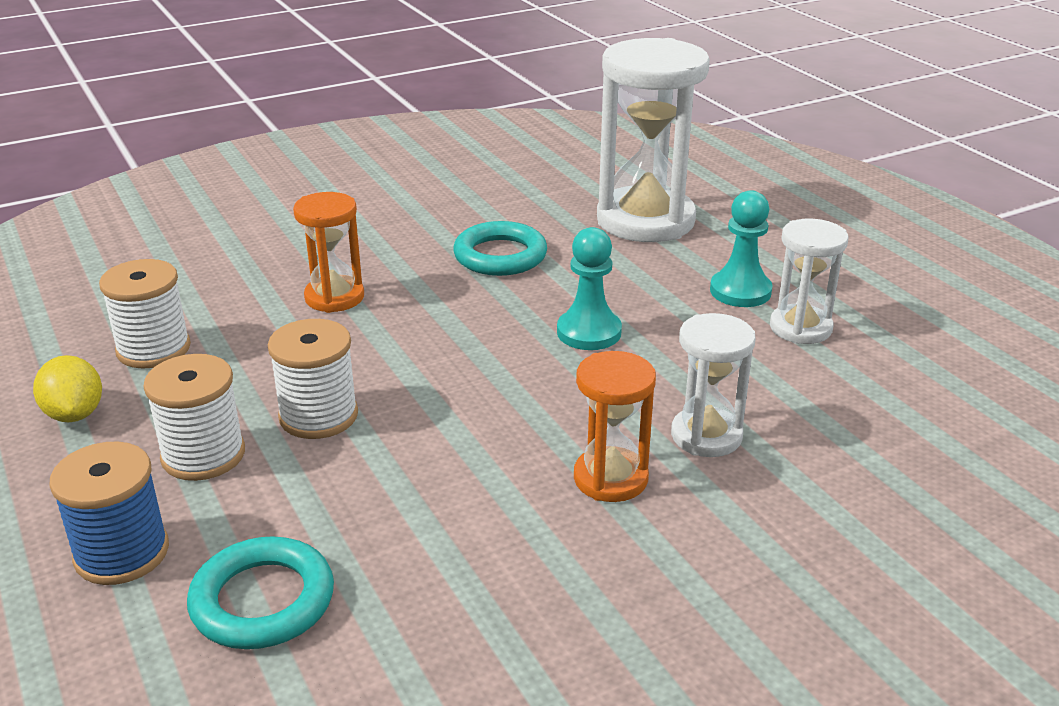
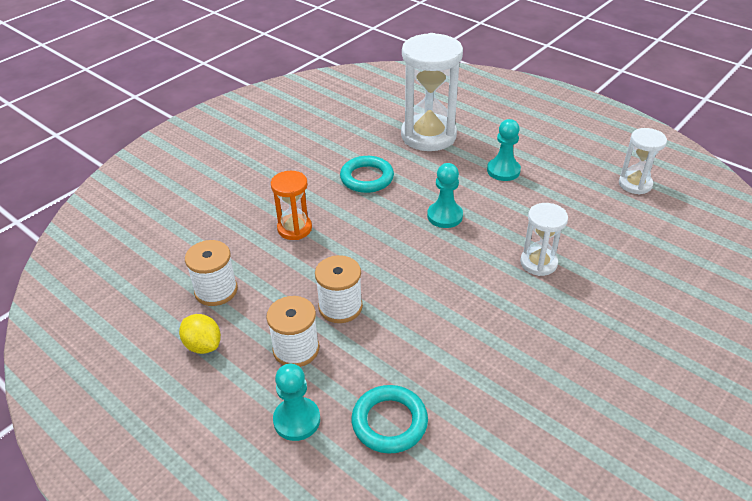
camera: 20 degrees left, 10 degrees up
(122, 553) = (297, 420): blue spool -> turquoise pawn
(610, 478) = (509, 300): orange hourglass -> none
(800, 328) = (544, 186): white hourglass -> white hourglass (635, 184)

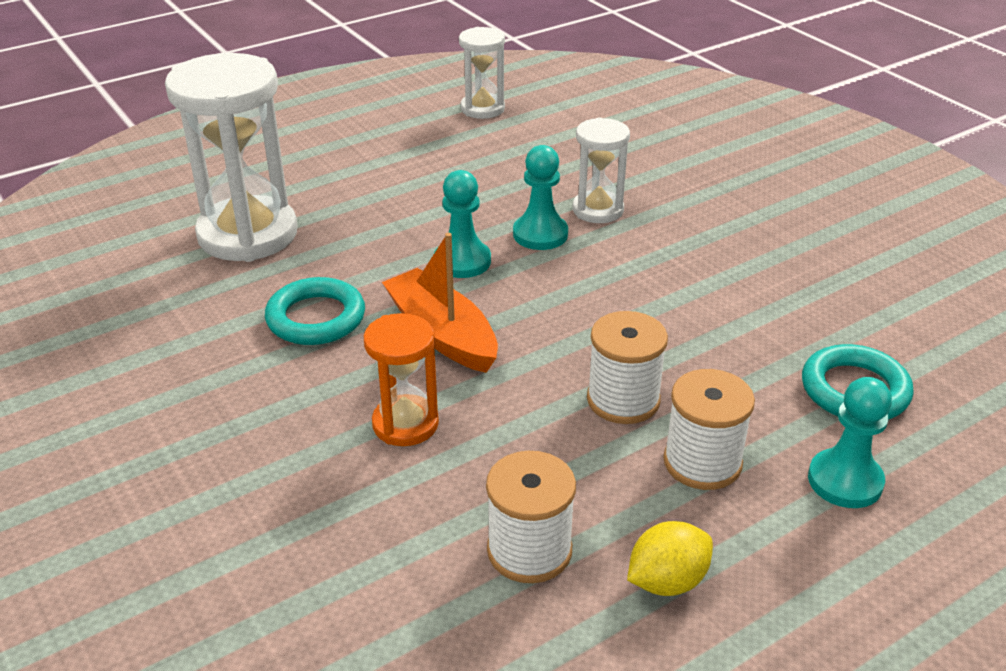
camera: 75 degrees left, 5 degrees down
(372, 224) = (442, 334): none -> orange boat
(503, 170) = (389, 190): turquoise pawn -> turquoise pawn (540, 234)

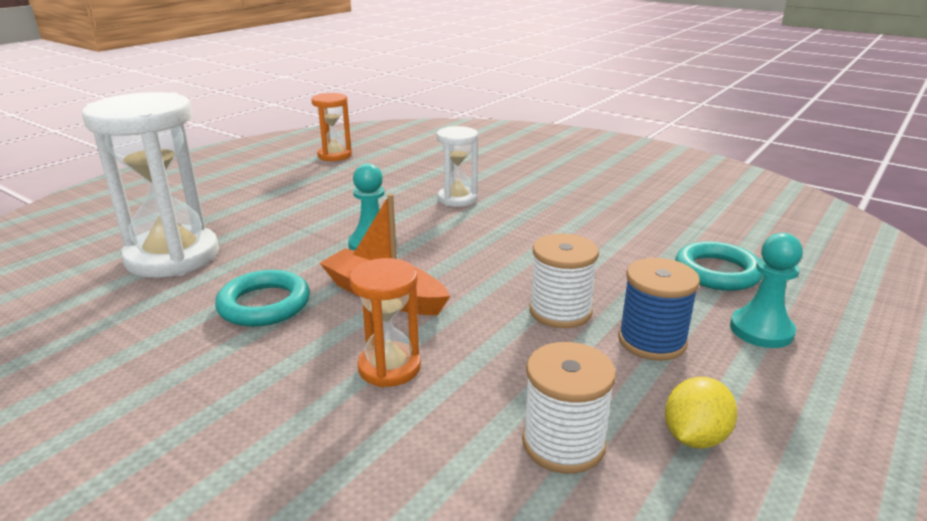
camera: 20 degrees left, 10 degrees down
(482, 109) = (334, 155): white hourglass -> orange hourglass
(540, 234) = (424, 219): turquoise pawn -> none
(702, 462) = (652, 341): white spool -> blue spool

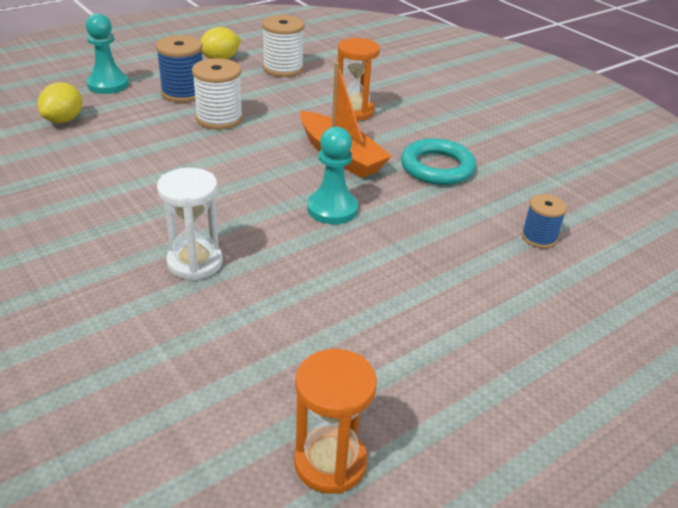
camera: 165 degrees left, 10 degrees up
(172, 257) = (539, 238): white hourglass -> blue spool
(717, 272) = (64, 120): turquoise ring -> yellow lemon

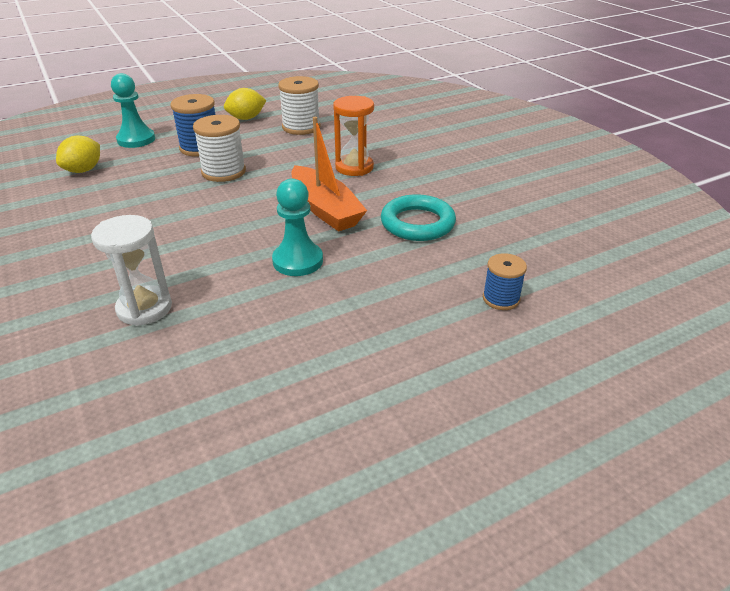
camera: 10 degrees right, 0 degrees up
(330, 462) = (194, 531): orange hourglass -> none

